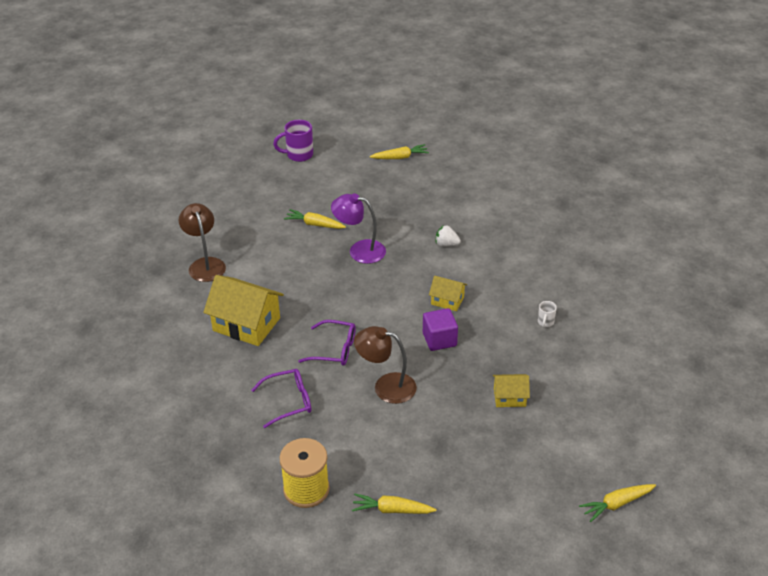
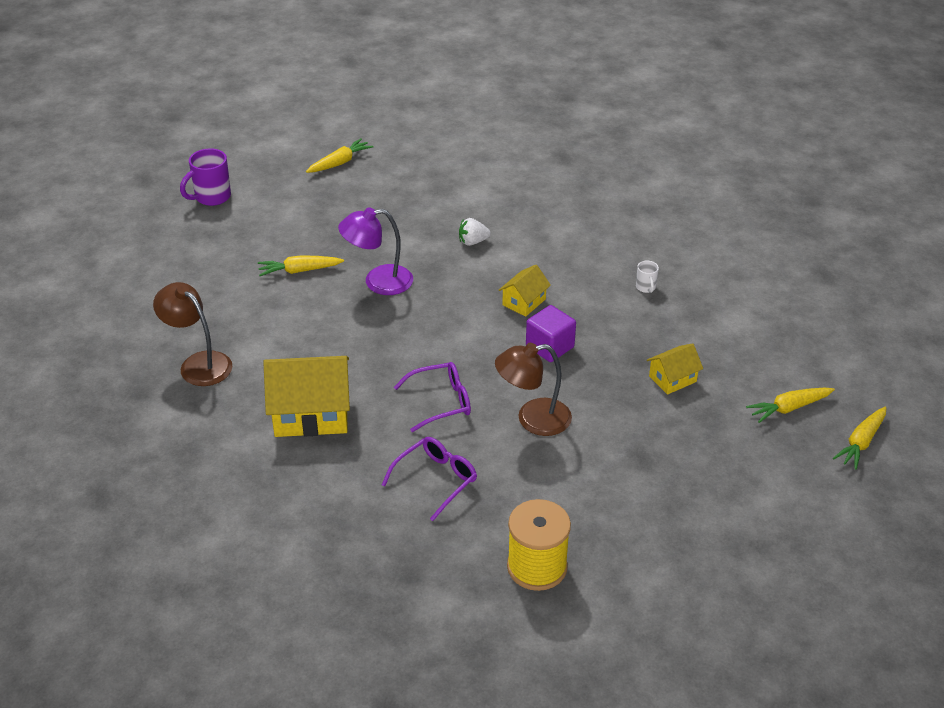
camera: 30 degrees left, 0 degrees up
(392, 510) = (648, 547): yellow carrot -> yellow carrot (789, 408)
(447, 300) = (524, 302): yellow house -> yellow house turned 45 degrees counterclockwise

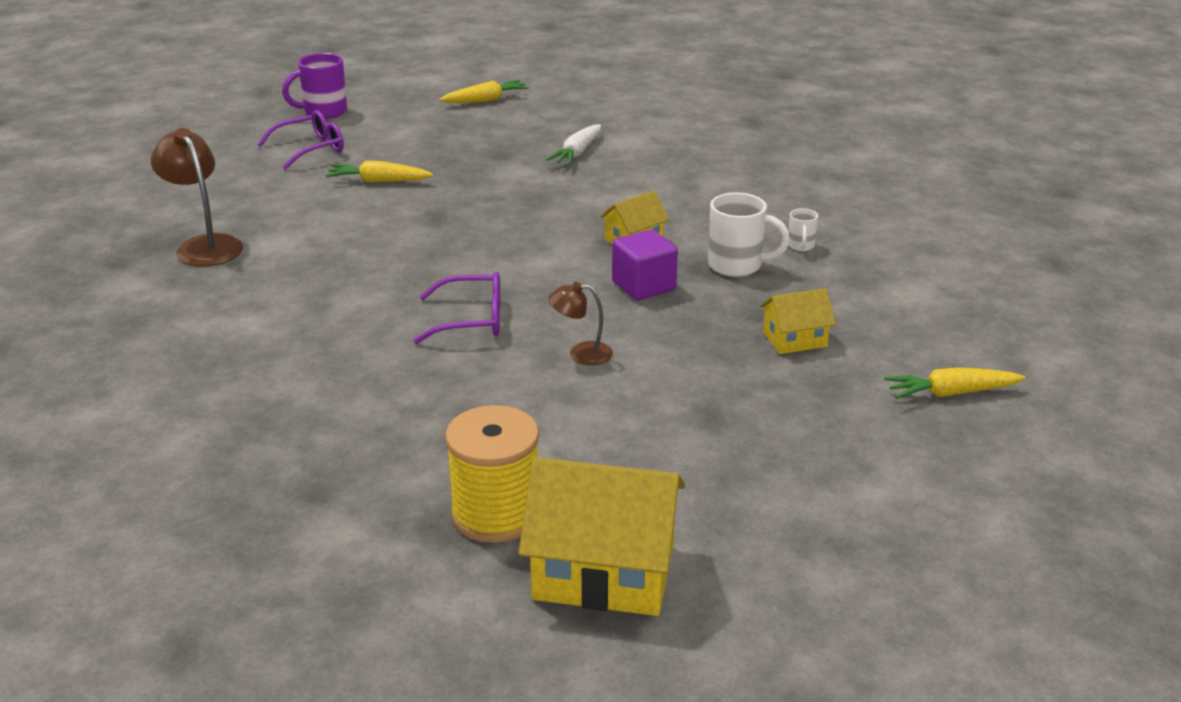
camera: 15 degrees right, 10 degrees down
(311, 414) = (302, 309): yellow house -> yellow house (604, 572)
(378, 282) = (464, 201): purple lamp -> none
(436, 480) = (416, 397): purple glasses -> purple glasses (310, 149)
(441, 214) = (577, 153): none -> white carrot
(473, 242) = (601, 180): white strawberry -> none
(533, 419) = (581, 354): brown lamp -> brown lamp, size x0.58
(608, 315) = (737, 266): none -> white mug
(861, 442) = (1048, 447): yellow carrot -> none

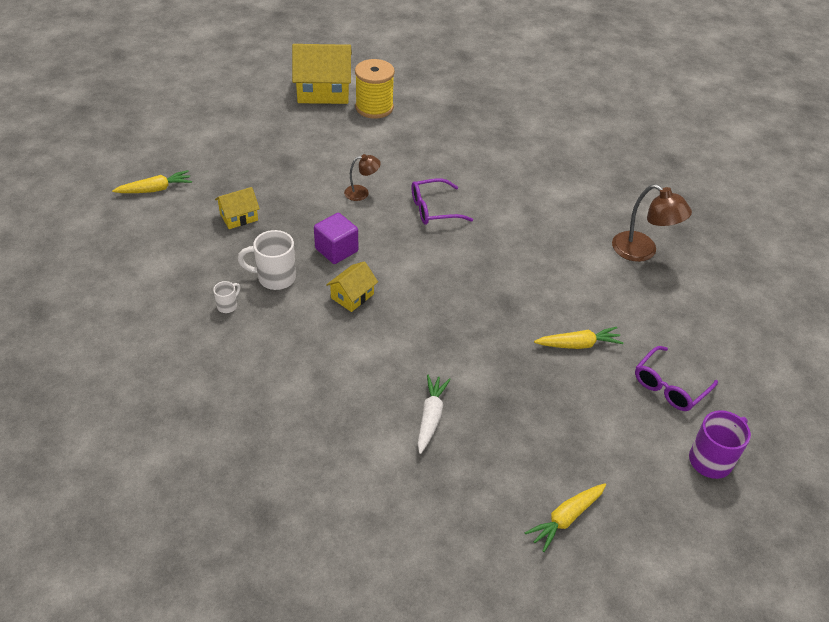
camera: 165 degrees right, 15 degrees up
(801, 246) = (228, 305): white mug -> white mug turned 45 degrees clockwise

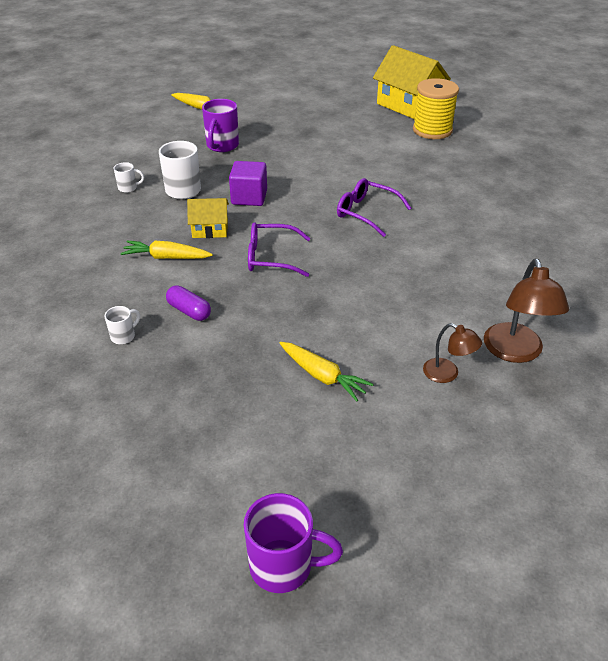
camera: 50 degrees right, 5 degrees down
(239, 217) = (222, 146): yellow house -> purple mug
(362, 192) = (329, 174): brown lamp -> brown lamp (447, 374)
(430, 417) = (124, 336): white carrot -> white mug
(441, 366) = (189, 311): none -> purple capsule
(566, 518) = (85, 485): yellow carrot -> yellow carrot (166, 257)
(669, 386) = (351, 473): purple glasses -> purple glasses (271, 257)

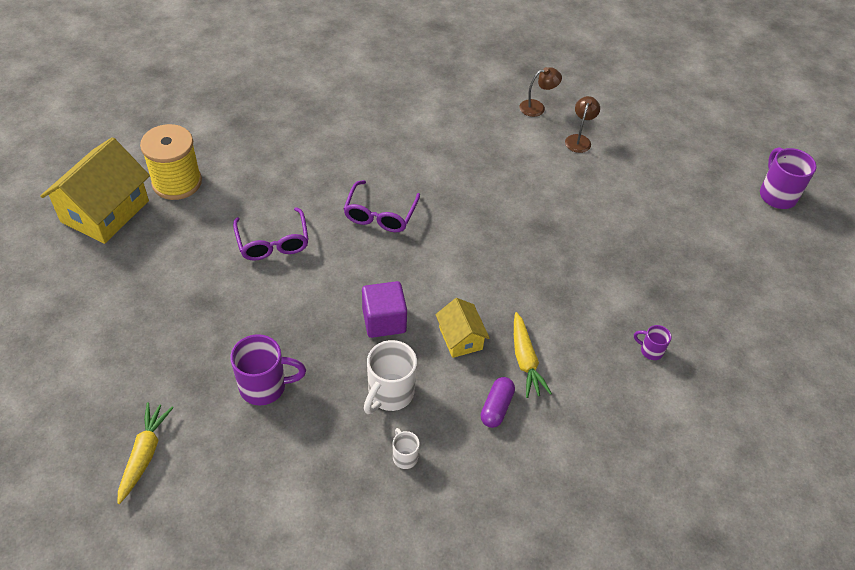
camera: 110 degrees left, 10 degrees up
(124, 336) = (650, 350): white mug -> purple mug
(189, 311) = (593, 313): purple capsule -> purple capsule (496, 407)
(271, 257) = (487, 273): purple glasses -> purple glasses (273, 242)
(322, 376) = (620, 206): yellow carrot -> none
(515, 352) = (537, 107): brown lamp -> brown lamp, size x0.58

